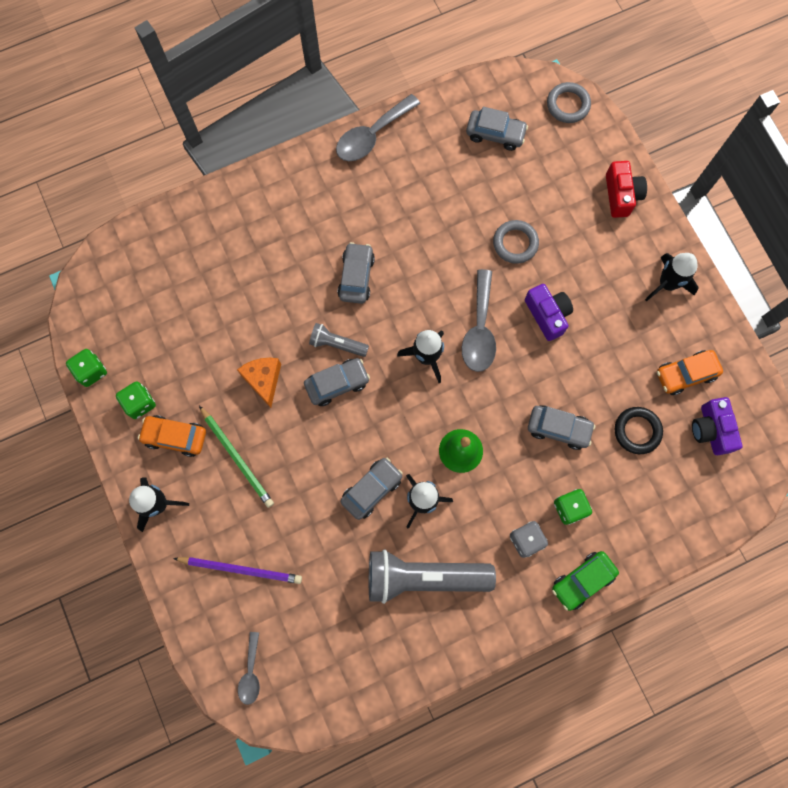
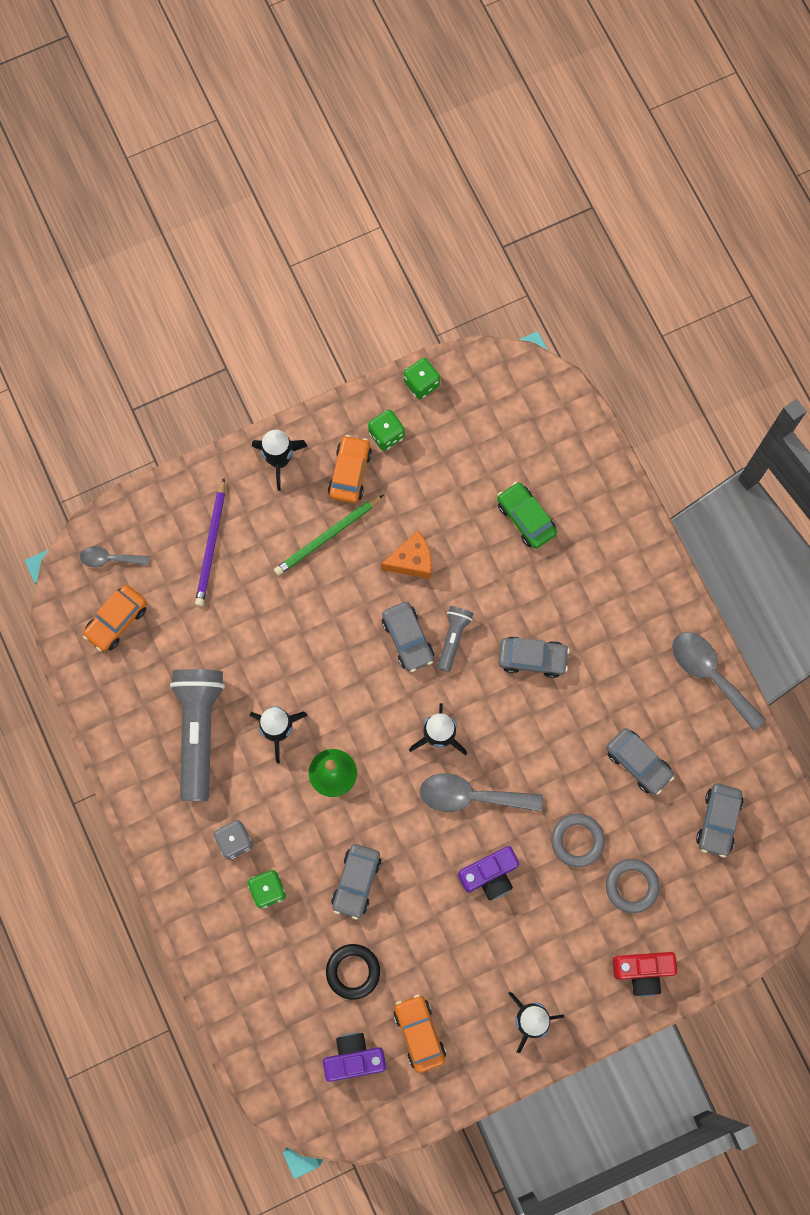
camera: 90 degrees right, 0 degrees up
(314, 663) = (116, 621): none -> orange car
(372, 489) = (291, 677): grey car -> grey car (638, 763)
(568, 105) = (761, 912): grey ring -> grey ring (631, 886)
(582, 580) = (190, 900): green car -> green car (526, 518)

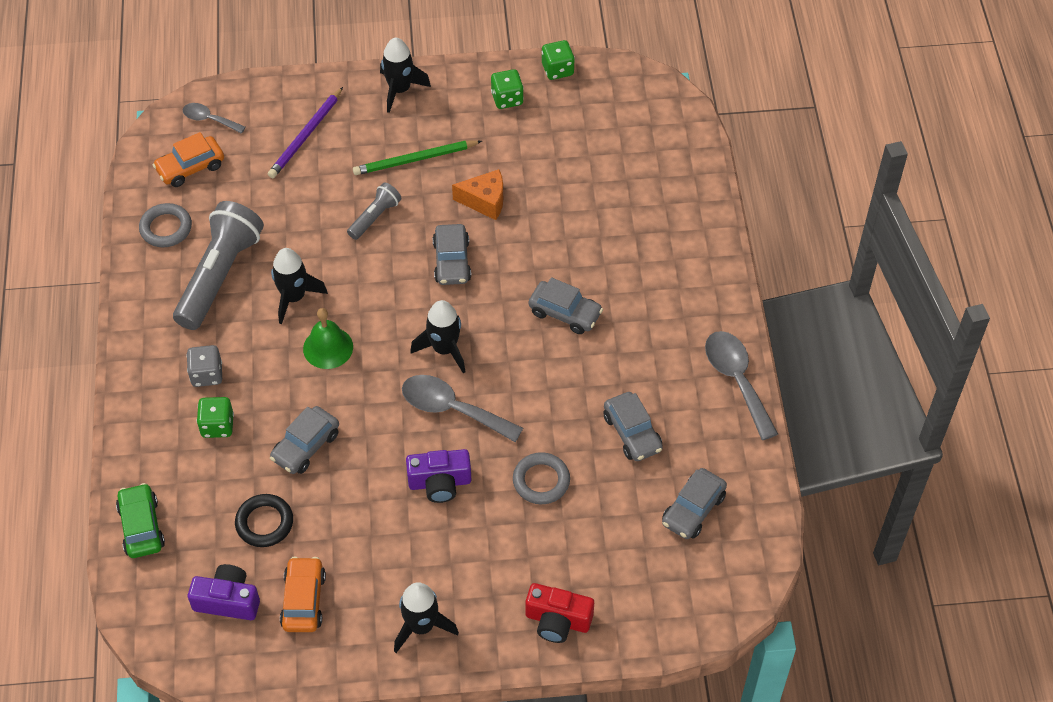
camera: 20 degrees right, 20 degrees down
(350, 473) = (460, 117): orange car -> none
(453, 638) = (495, 274): grey flashlight -> grey flashlight (375, 217)
(526, 518) = (609, 199): green car -> green car (141, 526)
(631, 886) = (579, 539): grey ring -> grey ring (166, 228)

